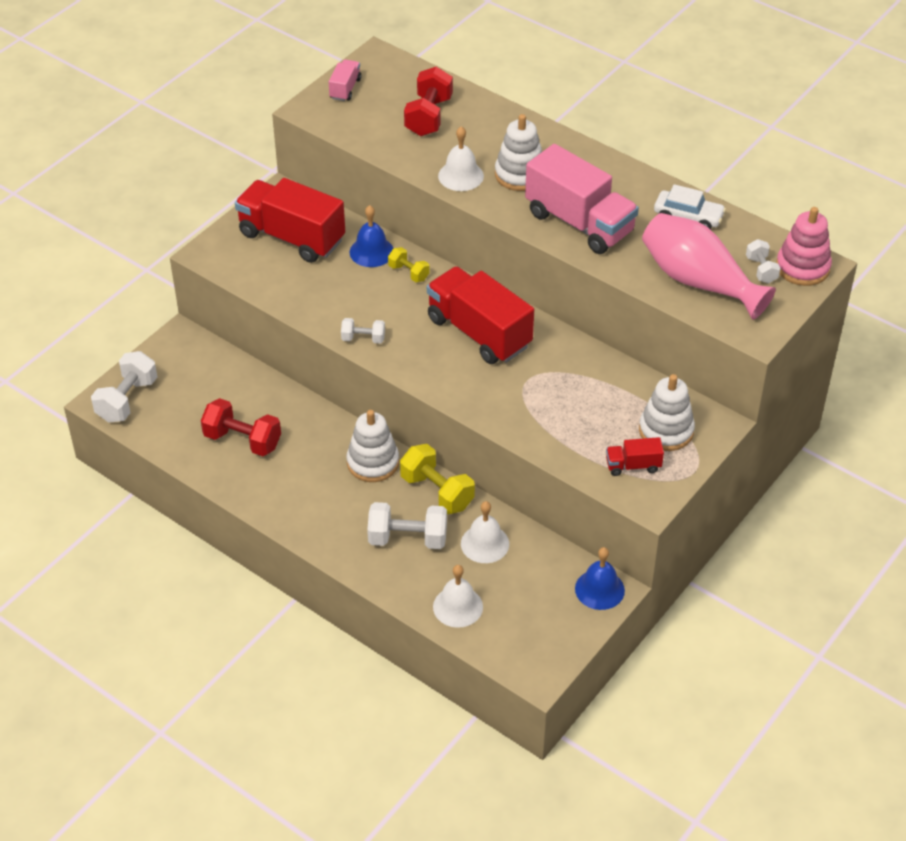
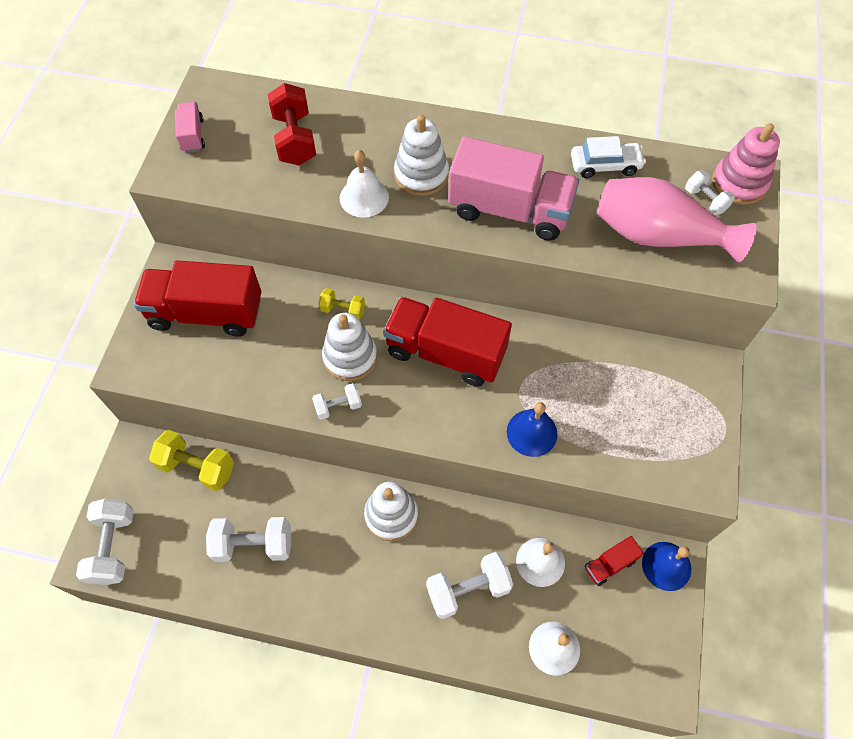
camera: 25 degrees left, 15 degrees up
(242, 440) = (253, 545): red dumbbell -> white dumbbell
(371, 251) = (294, 299): blue bell -> blue bell (532, 432)
(437, 492) = (467, 522): yellow dumbbell -> yellow dumbbell (197, 467)
(633, 465) = (669, 448): red truck -> red truck (610, 564)
(666, 431) = (675, 394): white stacking toy -> white stacking toy (350, 357)

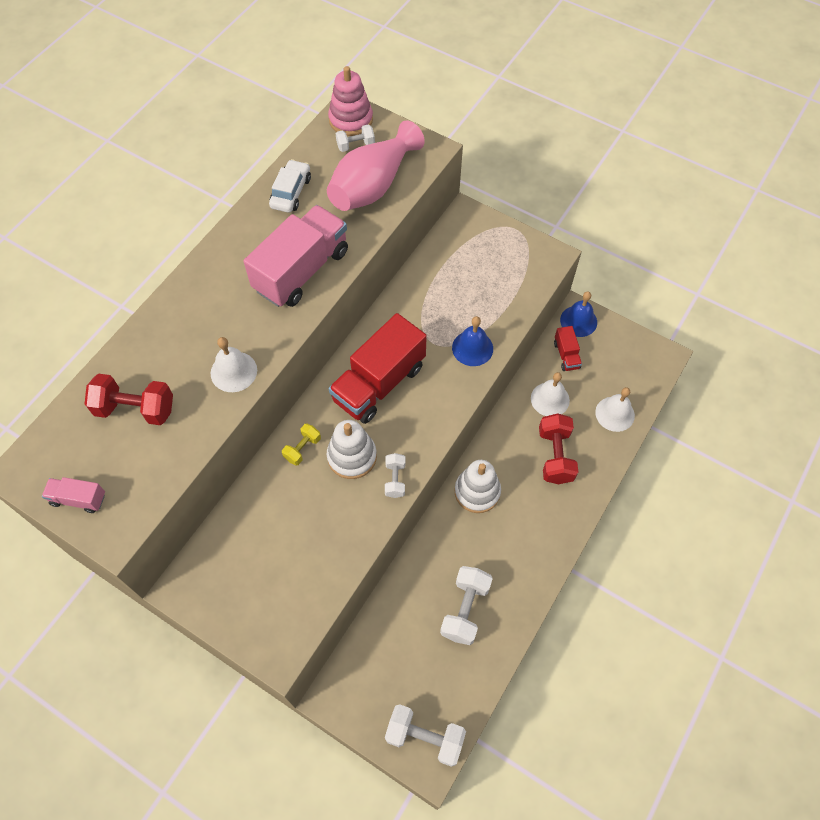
camera: 70 degrees left, 0 degrees up
(197, 467) = (374, 642): yellow dumbbell -> none
(206, 313) = (251, 567): red truck -> none
(421, 175) = (232, 321): white stacking toy -> none
(468, 589) = (555, 456): white dumbbell -> red dumbbell

